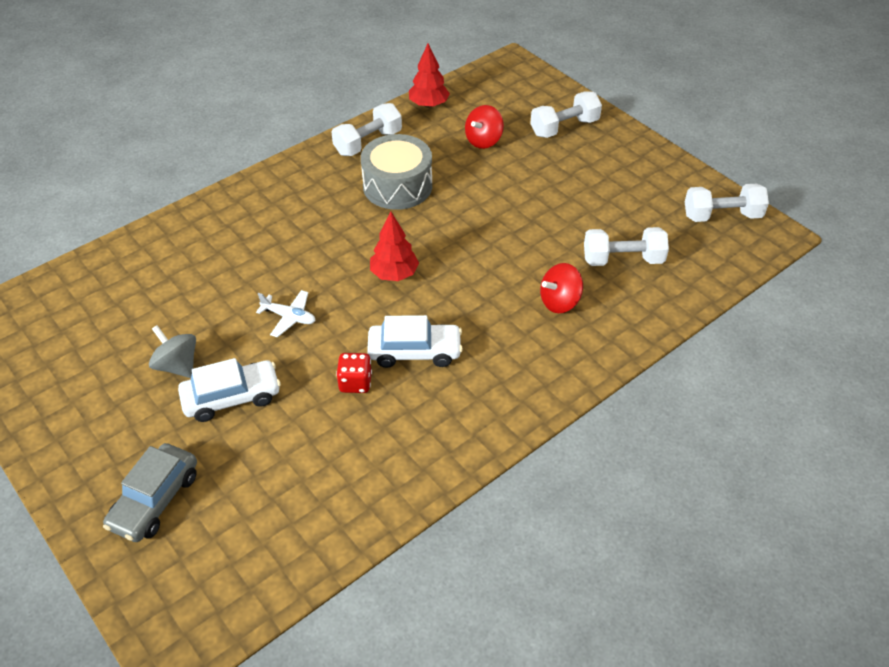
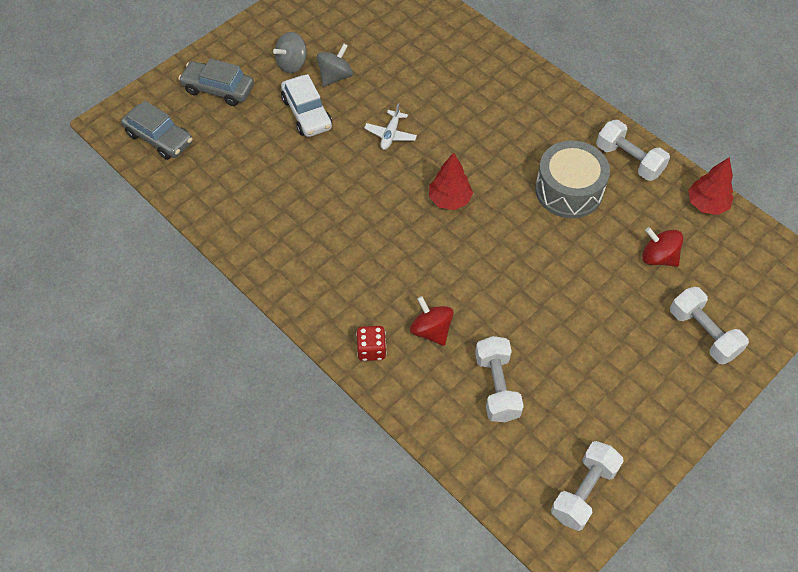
camera: 85 degrees right, 10 degrees up
(138, 411) = (292, 64): none -> grey spinning top
(228, 577) = (159, 138): none -> grey car
(355, 383) = (325, 186): red dice -> red dice (371, 350)
(414, 352) = (361, 223): white car -> none
(722, 216) = (583, 491): white dumbbell -> white dumbbell turned 45 degrees clockwise

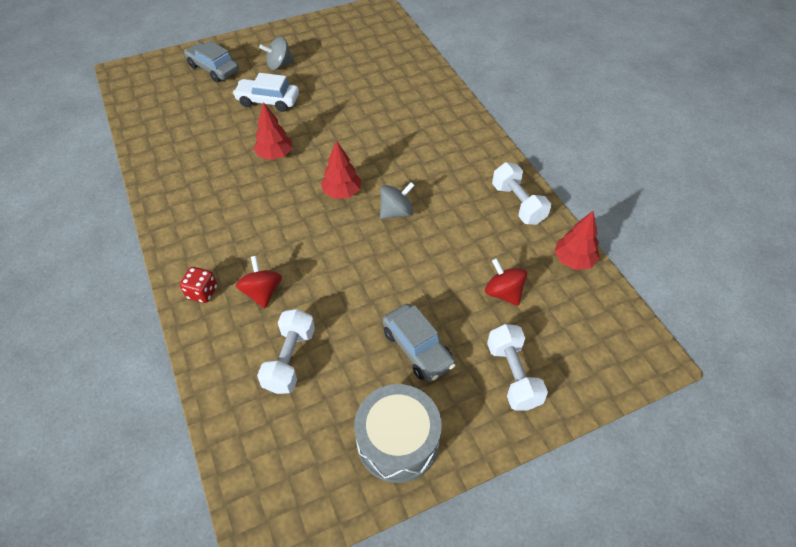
camera: 20 degrees right, 5 degrees down
(159, 138) = (148, 90): grey car -> grey car (417, 348)
(307, 113) = (268, 101): white car -> white car turned 105 degrees clockwise
(335, 76) = (306, 81): grey spinning top -> grey spinning top (396, 212)
(354, 177) = (275, 155): none -> red tree
(390, 134) = (323, 132): white plane -> none
(569, 190) = (450, 213): grey drum -> grey drum (397, 441)
(583, 491) = (313, 488): white dumbbell -> none

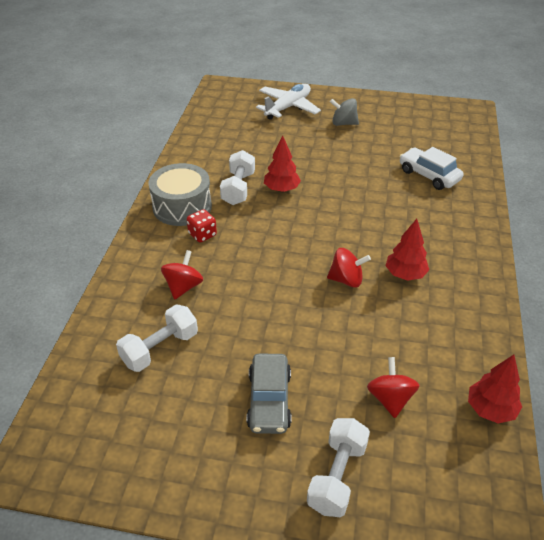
camera: 35 degrees right, 10 degrees down
(202, 292) = (141, 264): red dice -> red dice (202, 235)
(213, 69) = (288, 107): grey car -> white plane
(268, 101) = (311, 147): white car -> white car (429, 175)
(342, 192) = (312, 242): red tree -> red tree (405, 274)
(396, 212) = (346, 280): grey spinning top -> red spinning top
(397, 441) = (187, 465): grey drum -> grey drum (182, 206)
(518, 204) = (473, 329): white dumbbell -> white dumbbell (238, 188)

